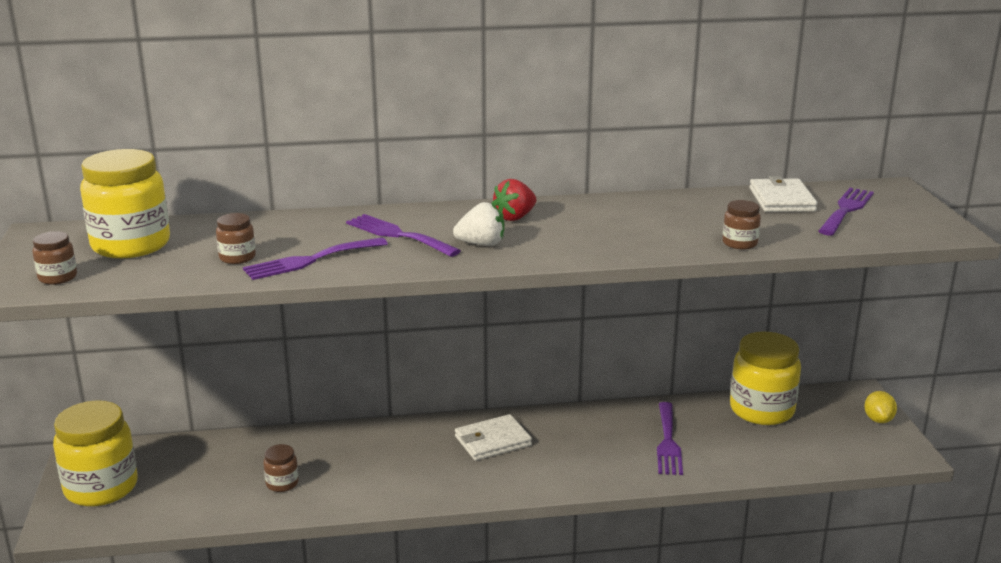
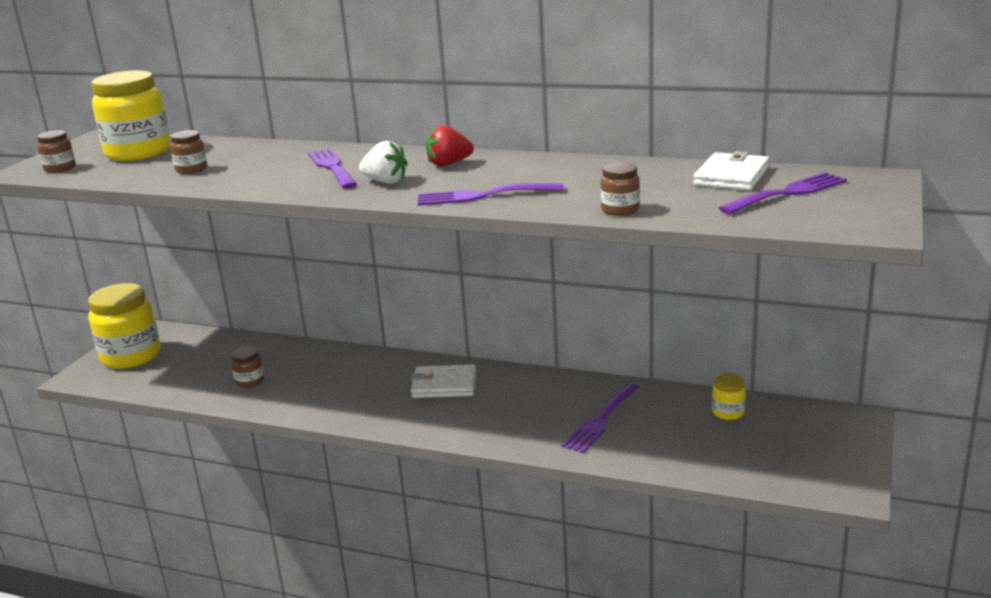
camera: 30 degrees right, 0 degrees up
(310, 260) = (237, 178): purple fork -> purple fork (482, 195)
(761, 410) = (728, 412): yellow jar -> yellow jar, size x0.46
(878, 420) = (850, 449): yellow lemon -> none

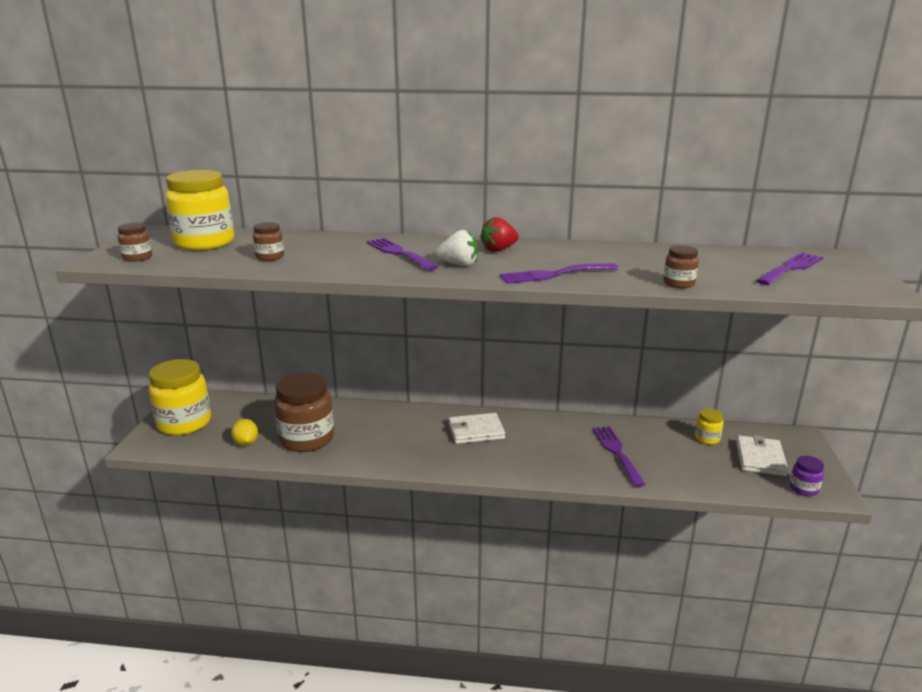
camera: 15 degrees left, 0 degrees up
(184, 381) = (246, 443): none -> yellow lemon
(250, 381) = (307, 439): brown jar -> brown jar, size x2.19
(600, 421) = (616, 452): purple fork -> purple fork turned 150 degrees clockwise
(731, 176) = (734, 256): white wallet -> white wallet (760, 458)
(815, 482) = (803, 489): none -> purple jar

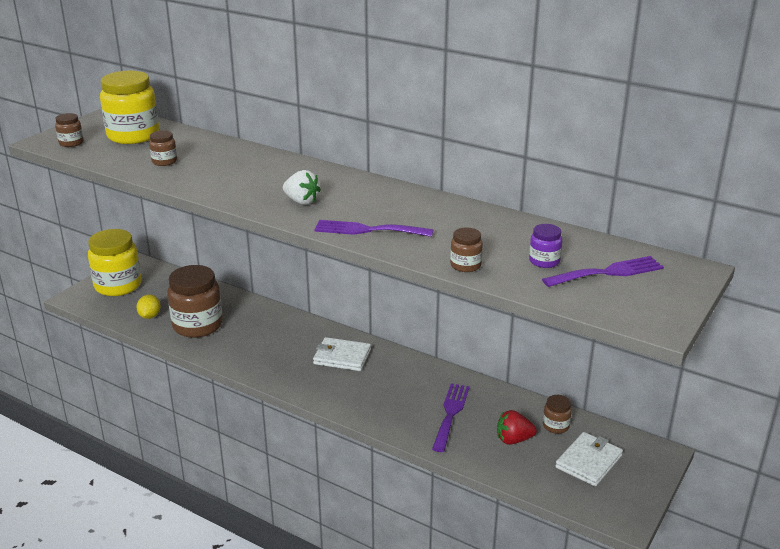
camera: 25 degrees right, 5 degrees up
(399, 253) = (268, 178): purple fork -> none
(498, 250) = (358, 191): red strawberry -> red strawberry (513, 440)
(707, 438) = (555, 426): yellow jar -> brown jar
(803, 489) = (599, 504): purple jar -> purple jar (544, 261)

